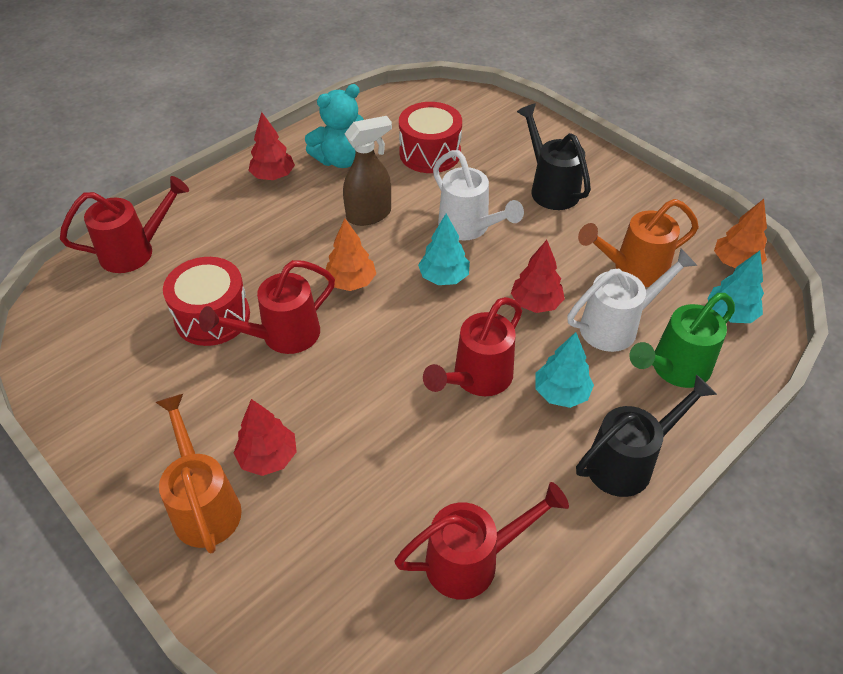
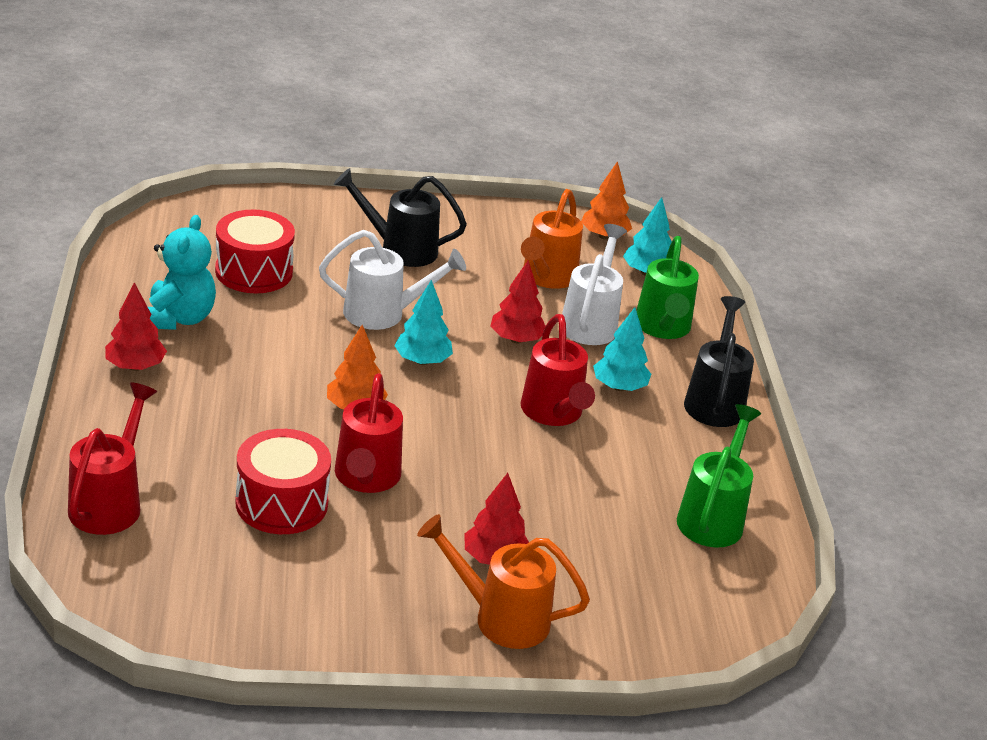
camera: 55 degrees left, 15 degrees down
(369, 215) = (283, 349): brown spray bottle -> none
(472, 561) = (712, 517): red watering can -> green watering can

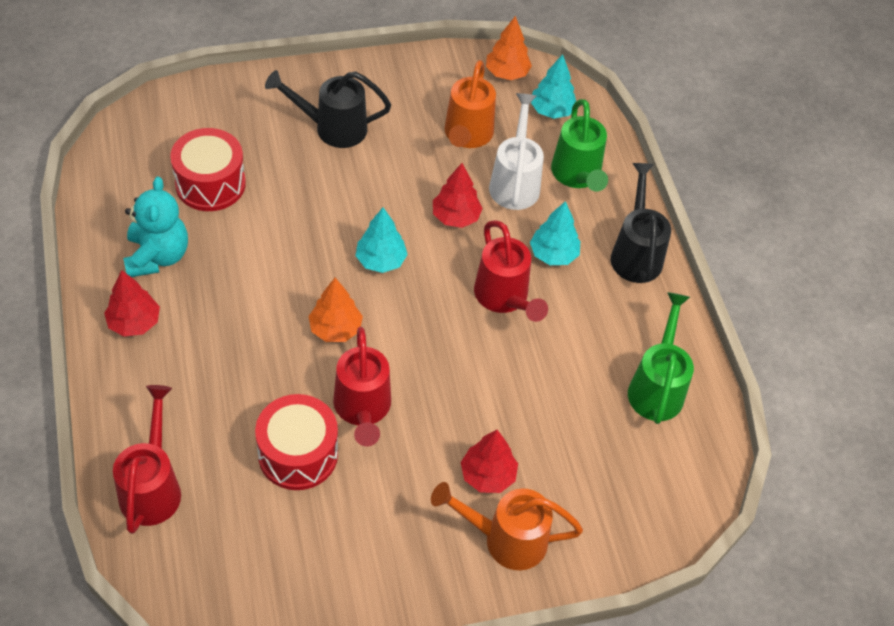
camera: 10 degrees left, 20 degrees up
(383, 313) = (334, 211): white watering can -> none

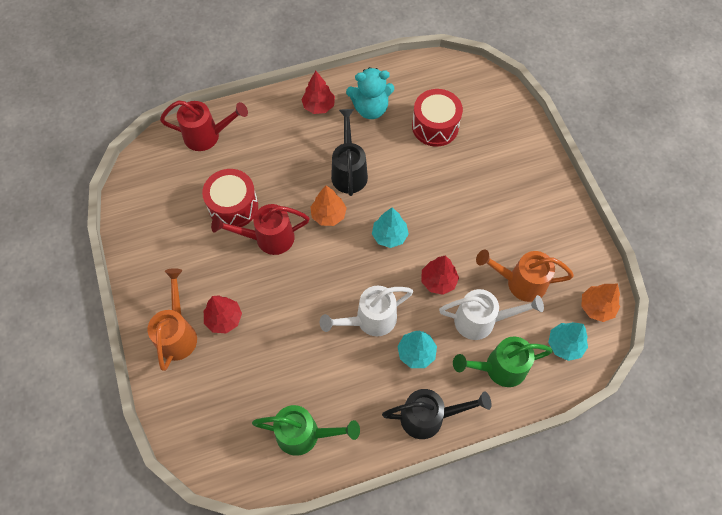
camera: 90 degrees right, 10 degrees up
(333, 128) = (503, 191): black watering can -> black watering can (349, 172)
(504, 297) = (370, 320): red watering can -> white watering can

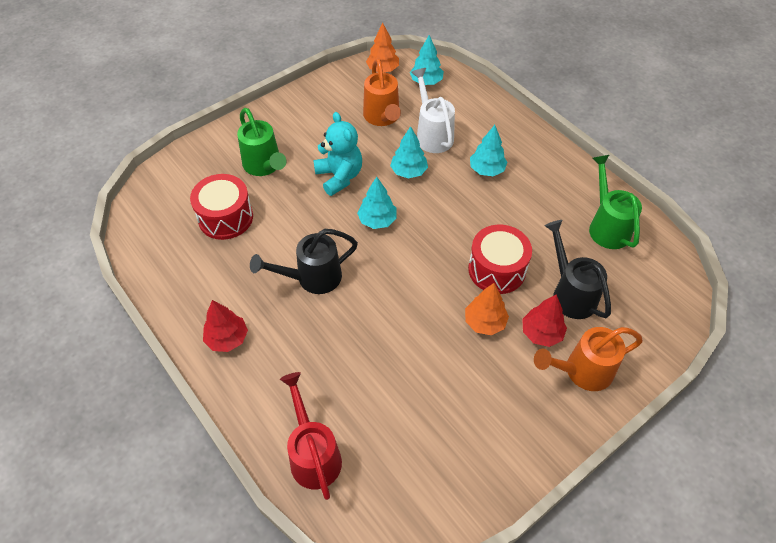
camera: 110 degrees left, 10 degrees down
(233, 206) = (404, 379): red drum -> red drum (497, 269)
(268, 238) = (429, 326): red watering can -> none
(328, 215) = (375, 280): orange tree -> orange tree (484, 322)
(370, 108) = (216, 284): turquoise teddy bear -> turquoise teddy bear (339, 177)
(370, 320) = (474, 210): white watering can -> none
(428, 417) = (537, 148): black watering can -> black watering can (570, 294)
(438, 281) = (409, 171): red tree -> turquoise tree
(499, 368) = (468, 115): green watering can -> green watering can (264, 166)

